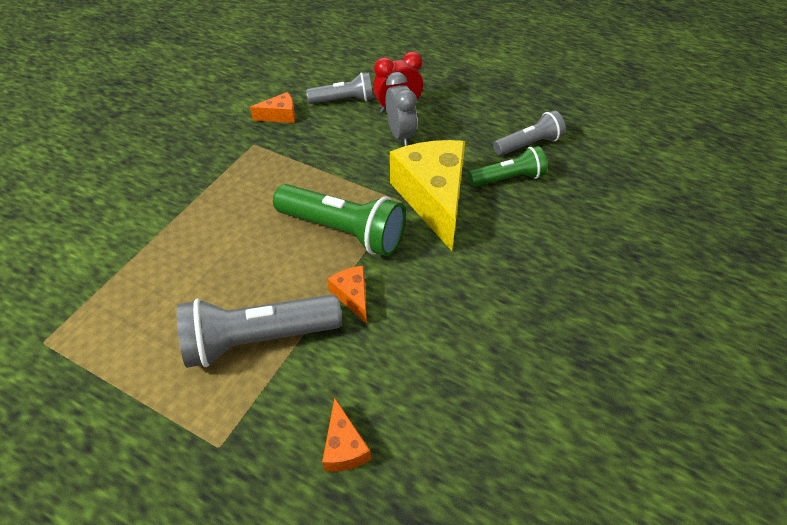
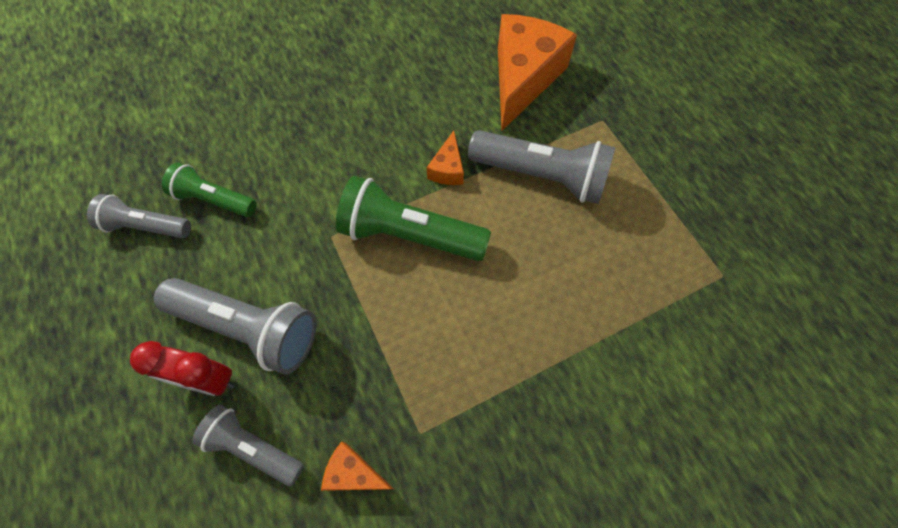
camera: 145 degrees left, 15 degrees up
(344, 231) = (409, 235): green flashlight -> green flashlight turned 45 degrees counterclockwise
(344, 447) = (523, 79): orange cheese -> orange cheese, size x2.26
(400, 135) = (249, 328): grey clock -> grey flashlight
(433, 198) = (301, 221): yellow cheese -> none

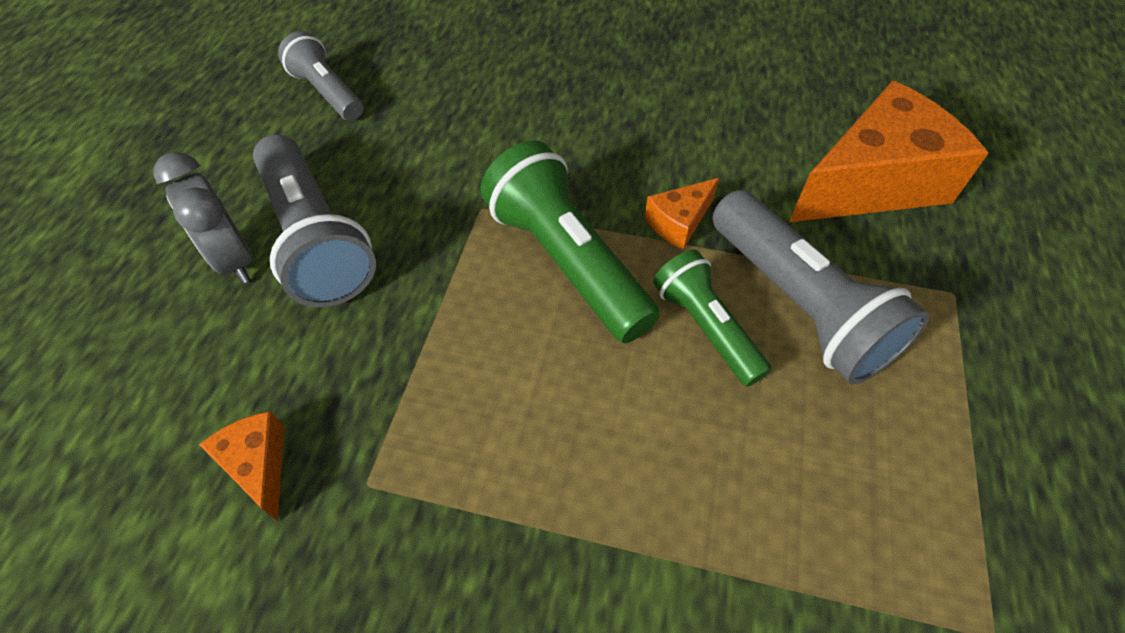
camera: 40 degrees right, 10 degrees down
(208, 379) = (234, 260): red clock -> grey clock
(214, 200) = (407, 106): green flashlight -> green flashlight (705, 327)
(253, 447) = (201, 355): grey flashlight -> none

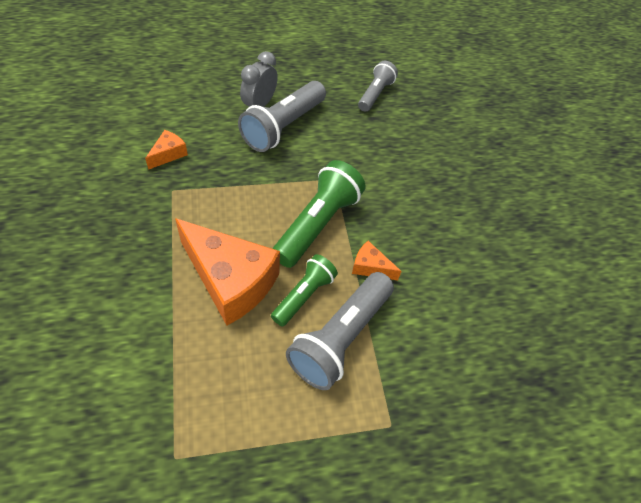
camera: 60 degrees right, 0 degrees up
(872, 182) = (462, 367): orange cheese -> orange cheese (230, 280)

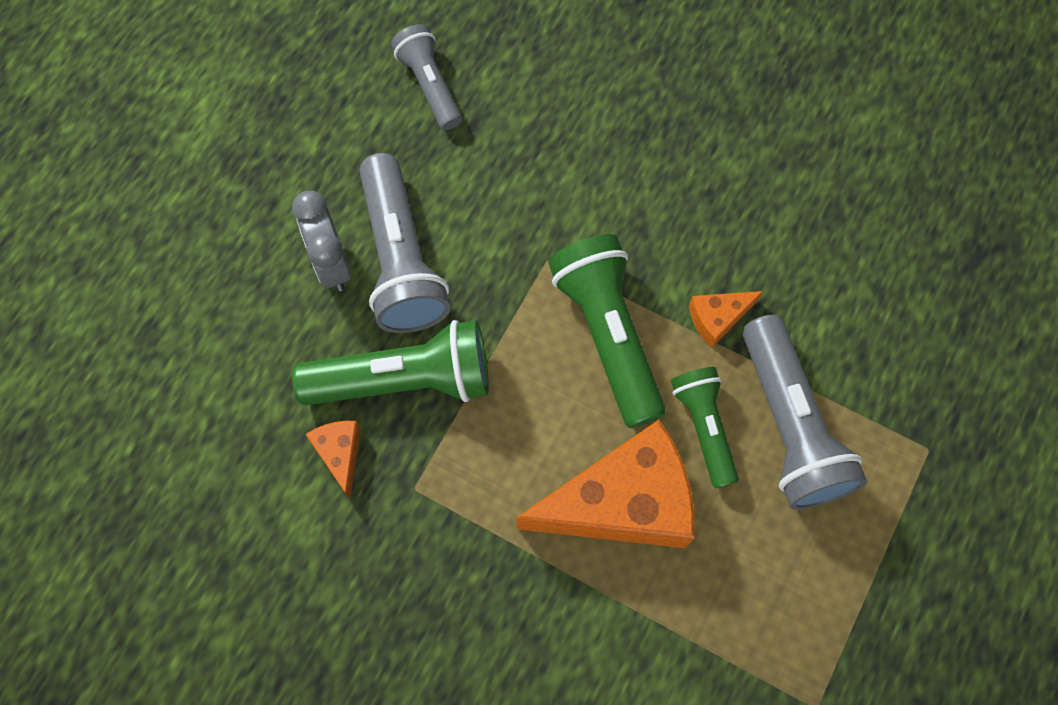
camera: 45 degrees left, 15 degrees up
(225, 158) = (405, 379): none -> green flashlight

